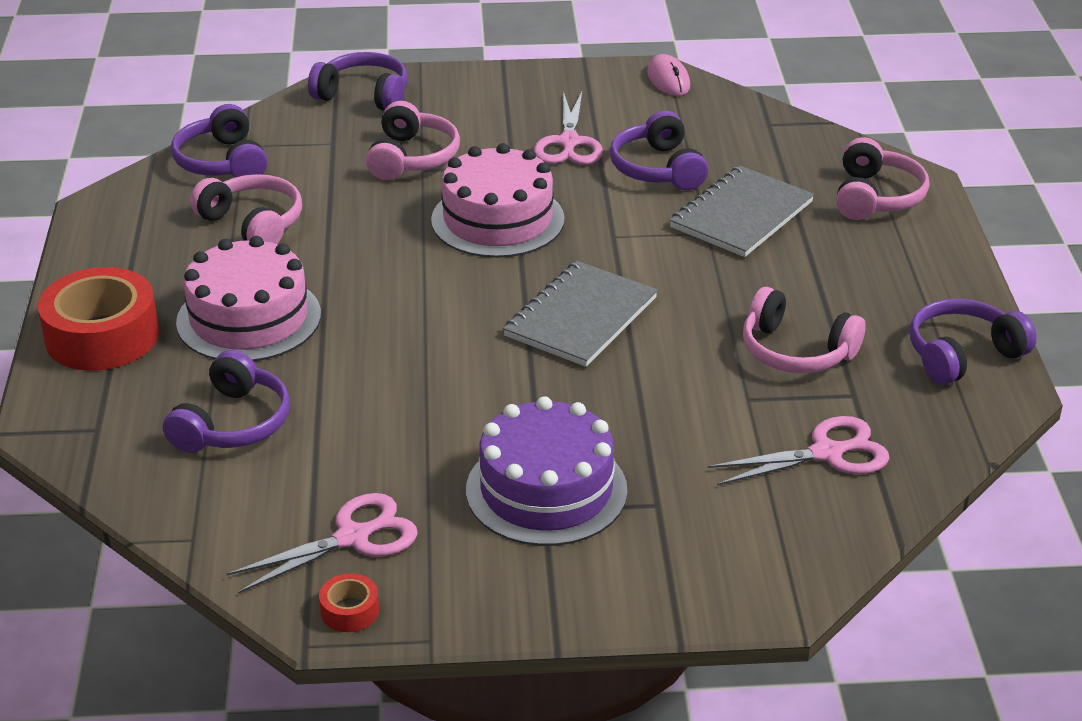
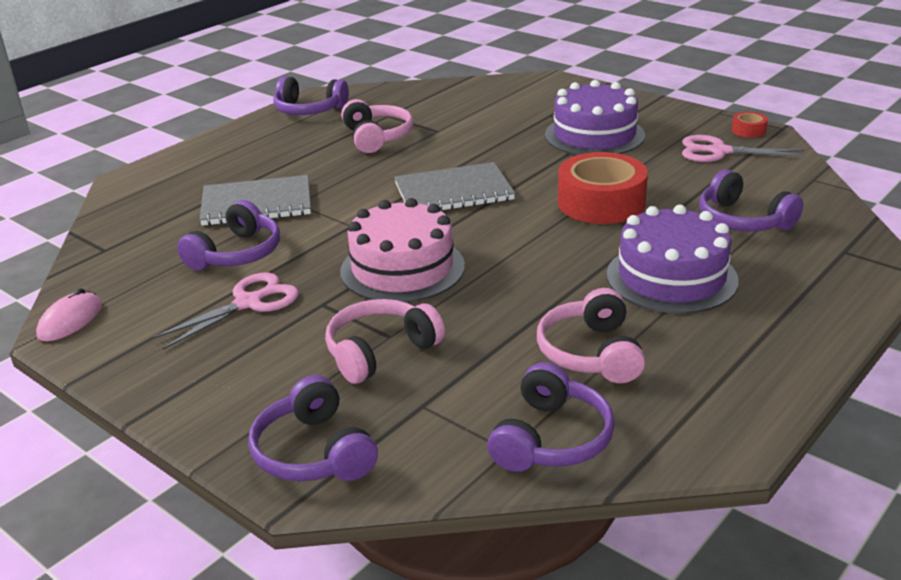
camera: 135 degrees left, 5 degrees down
(102, 336) = (802, 311): red tape -> red tape (601, 202)
(233, 423) = (742, 220): purple headphones -> purple headphones turned 105 degrees counterclockwise
(249, 318) = (671, 277): pink cake -> purple cake
(826, 453) = (443, 104): pink scissors -> none
(876, 197) = (169, 181): pink headphones -> none

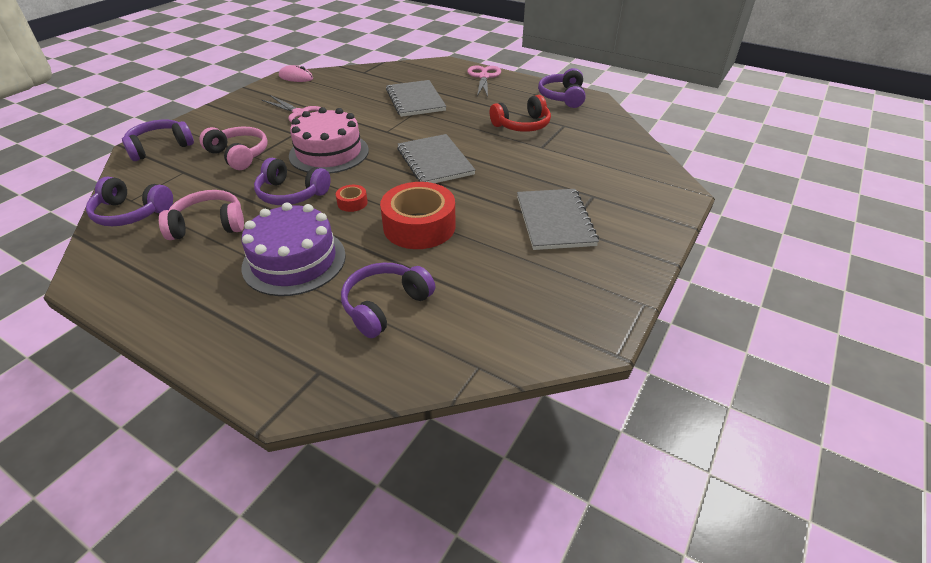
camera: 80 degrees right, 10 degrees up
(237, 254) = (354, 103): purple headphones -> purple headphones (291, 194)
(377, 137) = (522, 125): pink headphones -> red headphones
(594, 135) = (554, 221): purple cake -> grey notebook
(719, 151) = (536, 299): pink scissors -> pink scissors (484, 77)
(748, 130) = (598, 324): red tape -> red tape (352, 203)

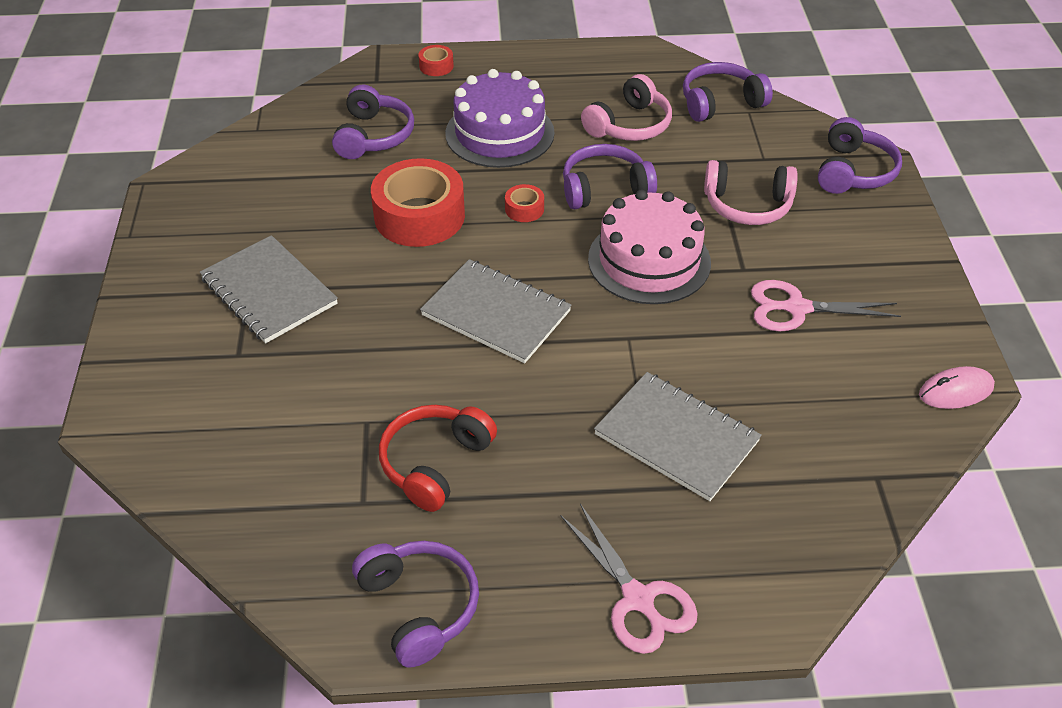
camera: 145 degrees right, 5 degrees up
(248, 360) = (436, 66): none -> red tape

